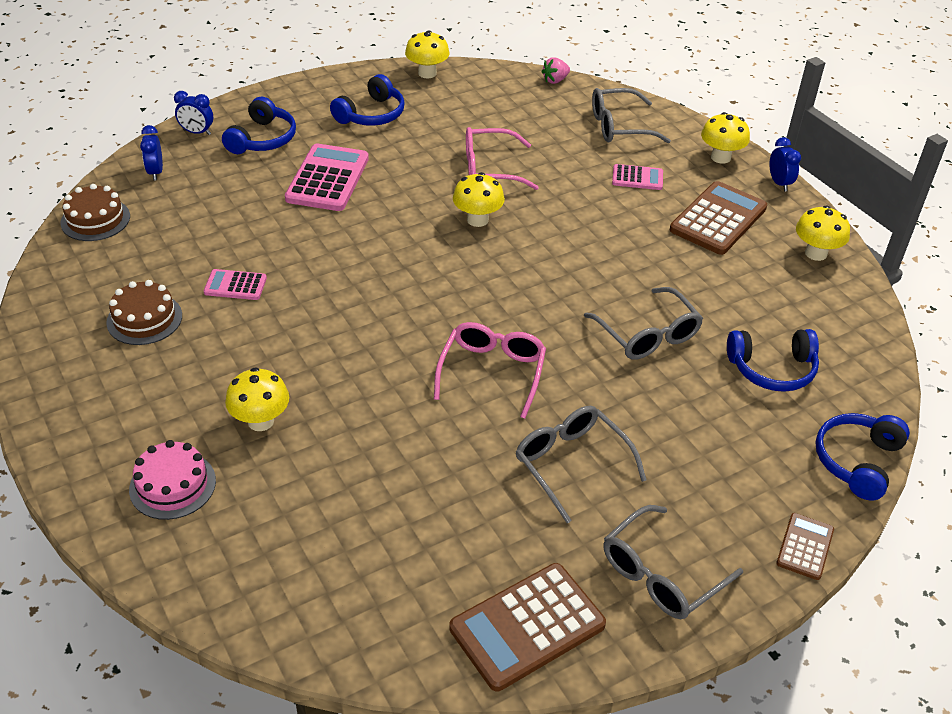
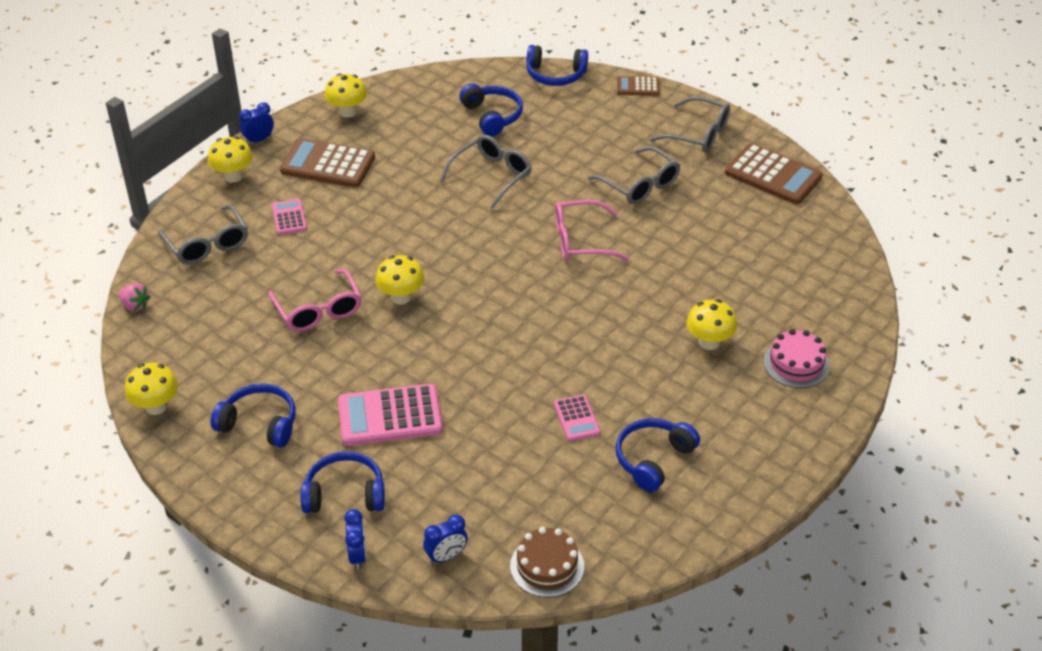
camera: 110 degrees left, 0 degrees up
(144, 319) = (653, 459): brown cake -> blue headphones
(571, 464) = (640, 185): grey glasses -> grey glasses turned 75 degrees counterclockwise

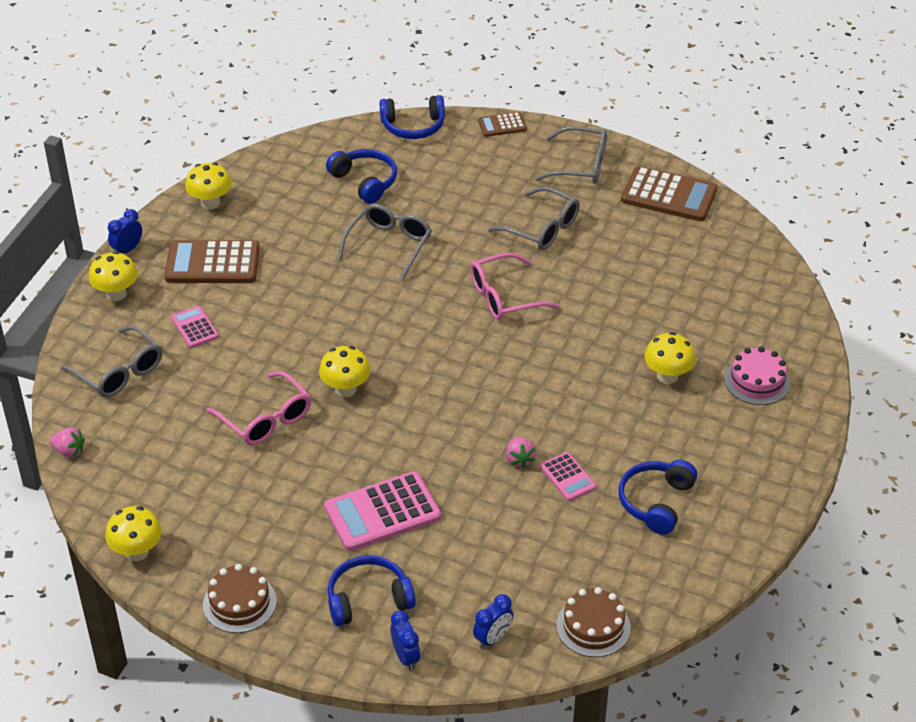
camera: 15 degrees left, 0 degrees up
(227, 472) = (239, 603): none -> brown cake
(259, 423) = (252, 547): blue headphones -> none
(537, 393) = (519, 459): none -> pink strawberry

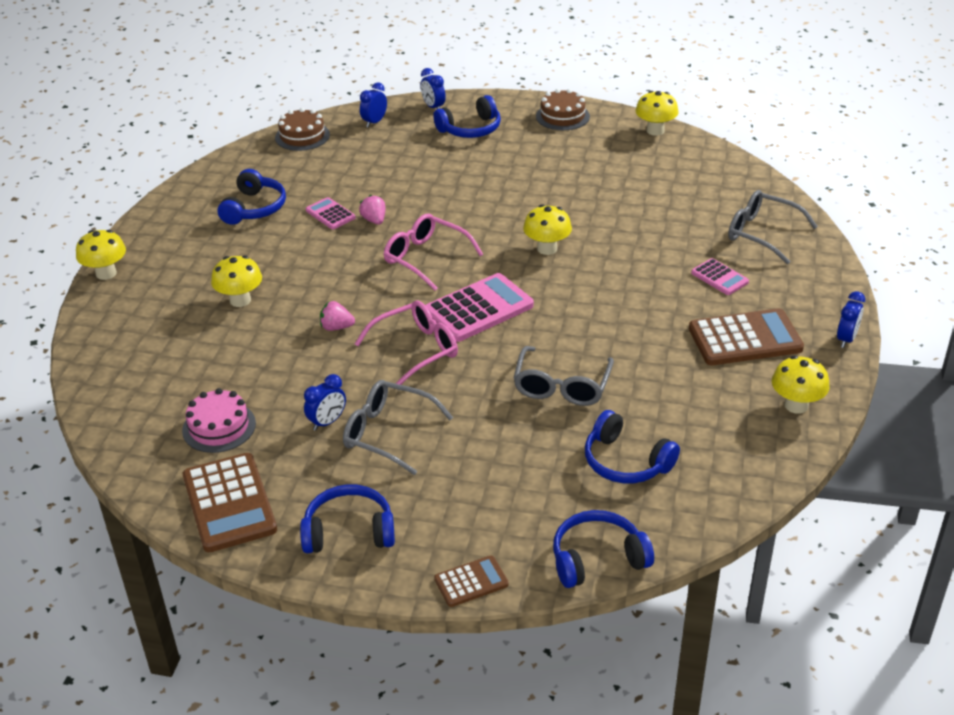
camera: 170 degrees right, 5 degrees down
(69, 451) = (756, 177): pink strawberry -> pink strawberry (336, 327)
(116, 294) = (820, 295): yellow mushroom -> yellow mushroom (106, 273)
(266, 419) = (606, 218): pink glasses -> pink glasses (425, 258)
(382, 512) = (479, 174): pink calculator -> pink calculator (478, 309)
(581, 165) = (349, 531): grey glasses -> blue headphones
(590, 244) = (327, 422): none -> blue clock
(669, 195) = (229, 503): brown calculator -> brown calculator turned 120 degrees counterclockwise
(757, 381) = (150, 308): pink cake -> pink cake (219, 427)

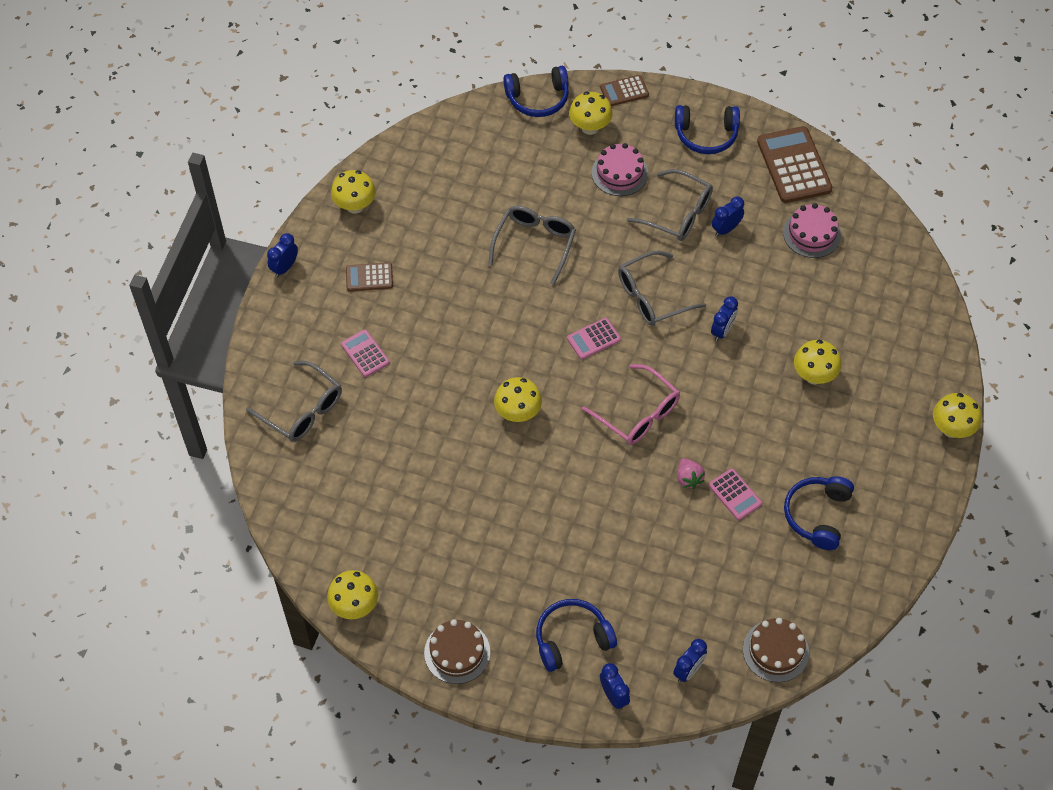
camera: 175 degrees left, 20 degrees up
(336, 327) = (722, 331): pink strawberry -> blue clock
(416, 350) = (652, 297): pink glasses -> grey glasses
(467, 472) = (619, 173): none -> pink cake
(478, 309) = (593, 339): pink calculator -> pink calculator, size x0.54
(515, 526) = (590, 127): none -> yellow mushroom
(625, 462) = (500, 169): blue headphones -> none
(745, 339) = (369, 277): brown calculator -> brown calculator, size x0.54

